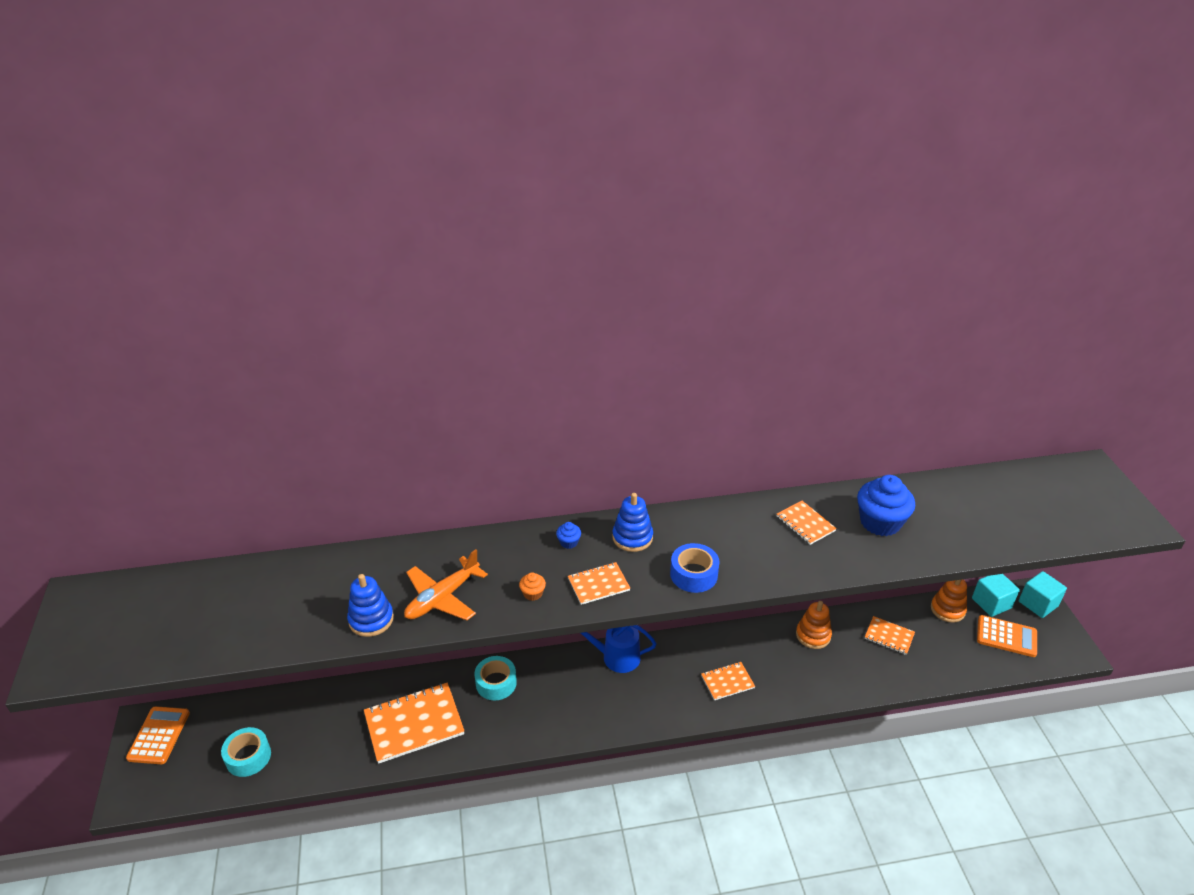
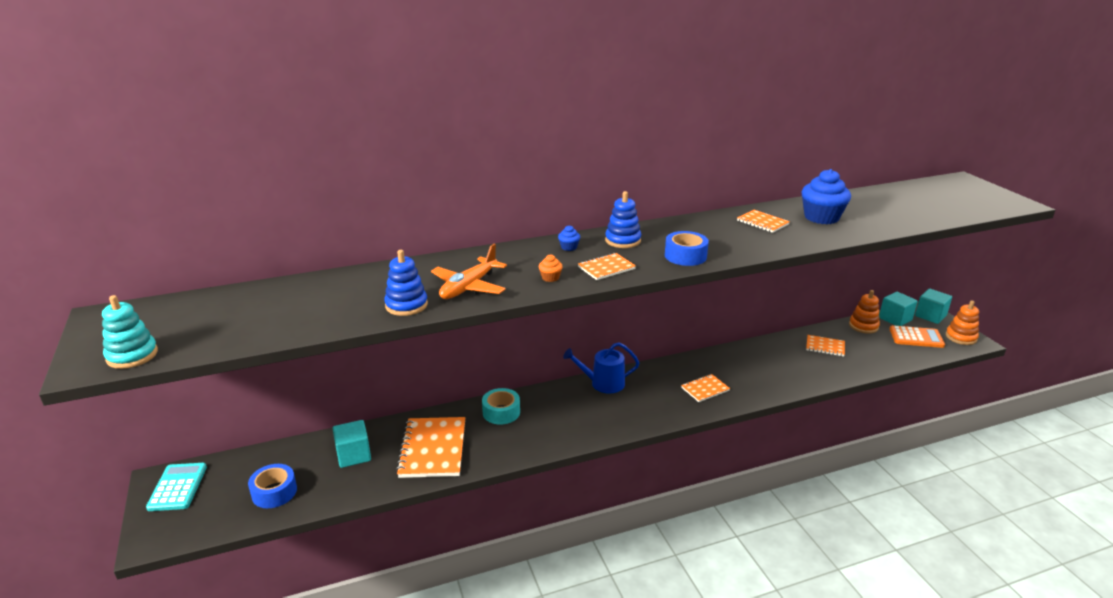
camera: 10 degrees left, 10 degrees down
(94, 661) = (132, 355): none -> turquoise stacking toy
(159, 735) = (177, 487): orange calculator -> turquoise calculator
(248, 757) = (274, 492): turquoise tape -> blue tape
(333, 720) = (353, 455): none -> turquoise cube
(414, 724) = (433, 449): orange notebook -> orange notebook turned 60 degrees counterclockwise
(813, 635) = (763, 352): orange stacking toy -> orange stacking toy (961, 337)

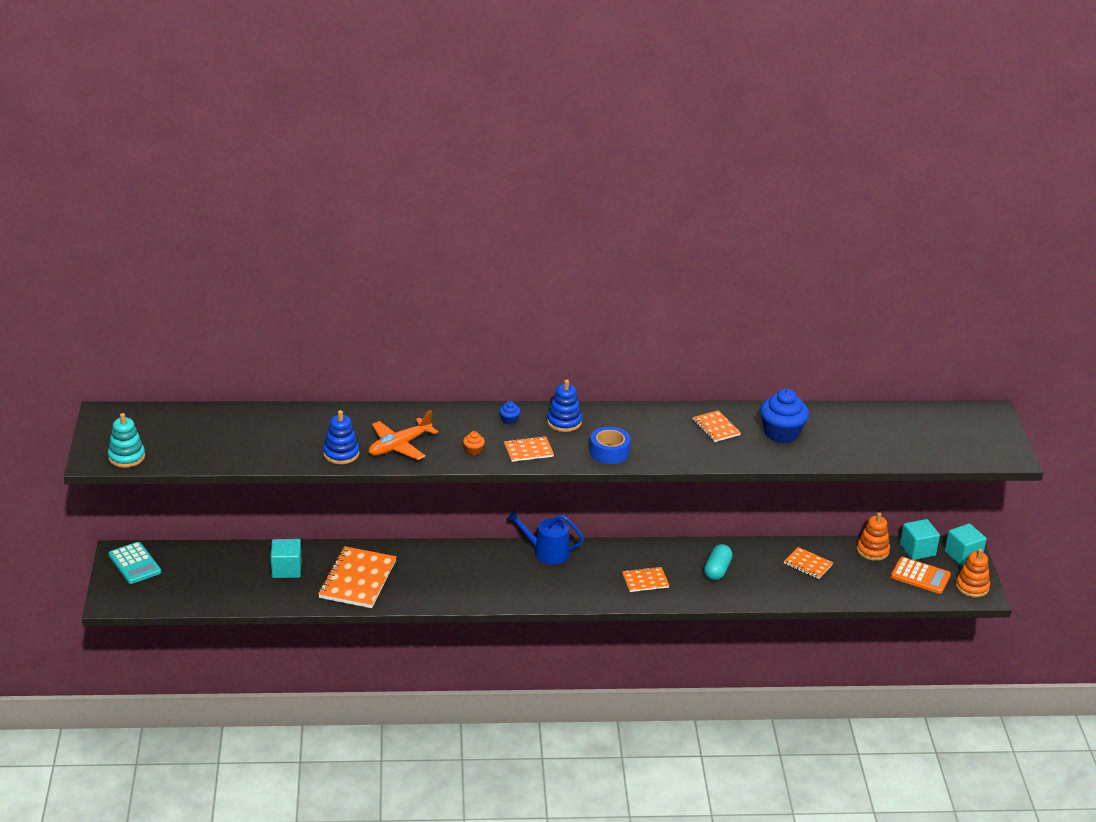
camera: 15 degrees right, 5 degrees up
(177, 487) = (134, 564): turquoise calculator -> turquoise calculator turned 135 degrees clockwise
(274, 492) = (212, 586): blue tape -> none
(501, 412) = (433, 559): turquoise tape -> none
(758, 367) = (717, 570): none -> turquoise capsule

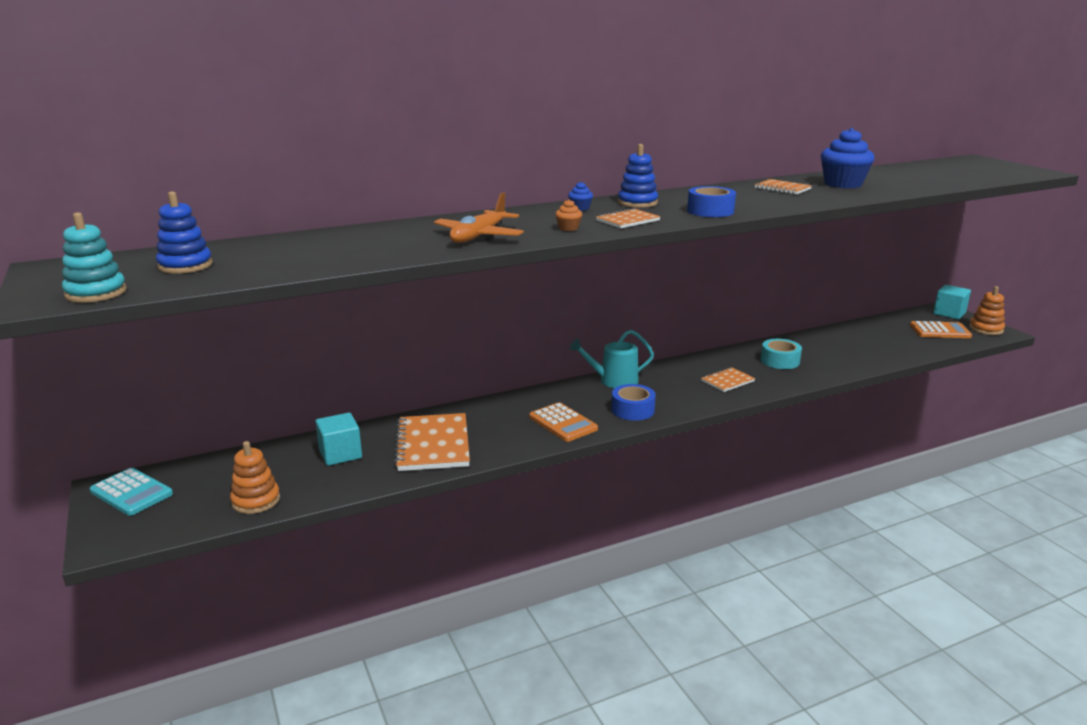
camera: 20 degrees left, 10 degrees down
(341, 454) = (412, 250): blue stacking toy -> blue stacking toy (185, 266)
(470, 587) = (563, 423): none -> orange calculator
(536, 589) = (632, 410): none -> blue tape
(547, 552) = (614, 381): blue watering can -> turquoise watering can
(717, 570) = (780, 361): turquoise capsule -> turquoise tape
(808, 564) = (846, 342): orange notebook -> none
(872, 550) = (882, 324): orange stacking toy -> orange stacking toy (256, 501)
(917, 550) = (913, 317): turquoise cube -> none

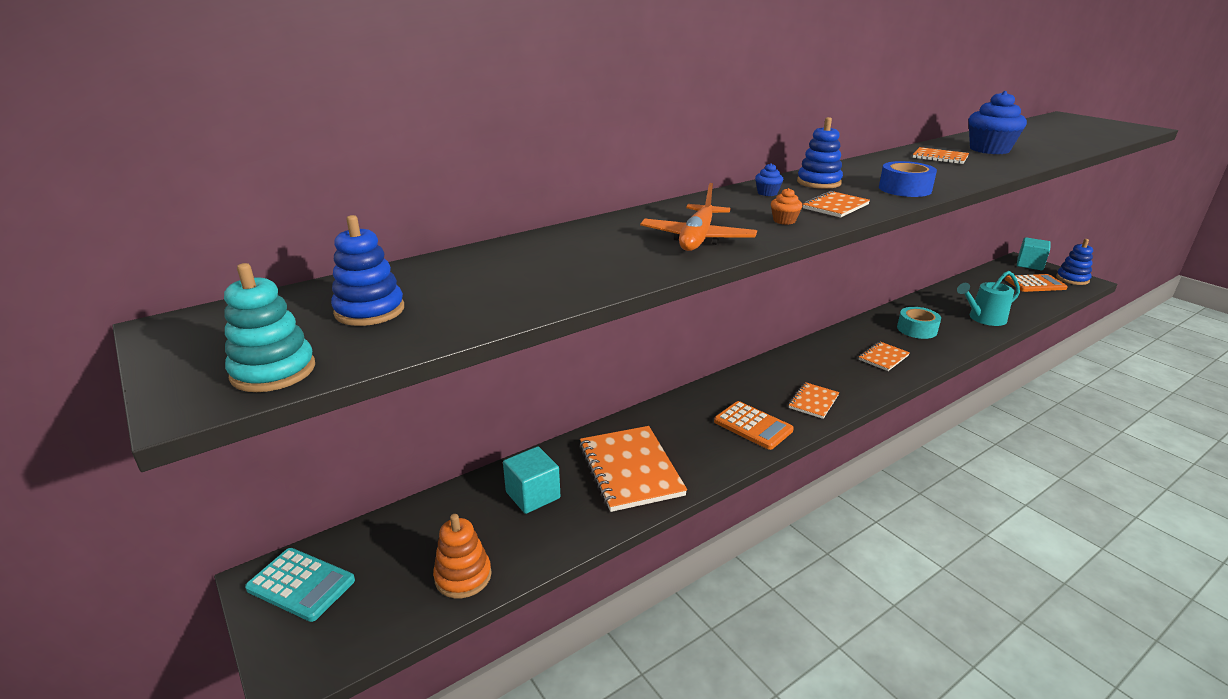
camera: 10 degrees left, 5 degrees up
(614, 381) = (774, 367): turquoise watering can -> turquoise watering can (983, 318)
(632, 410) = (813, 402): blue tape -> orange notebook
(986, 329) = (1072, 279): orange stacking toy -> blue stacking toy

